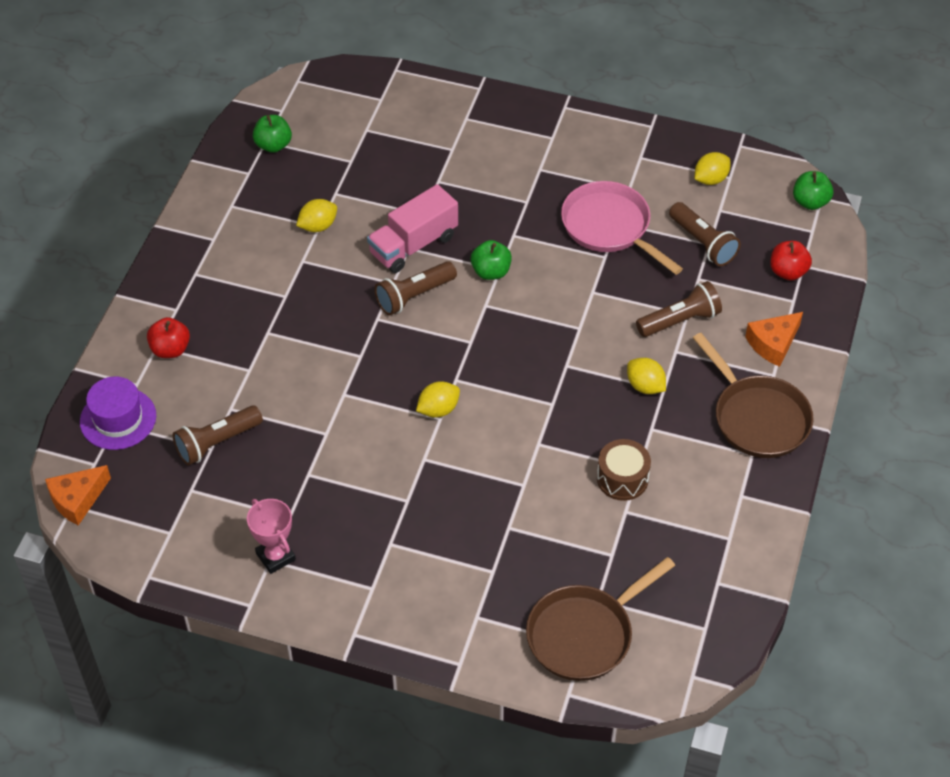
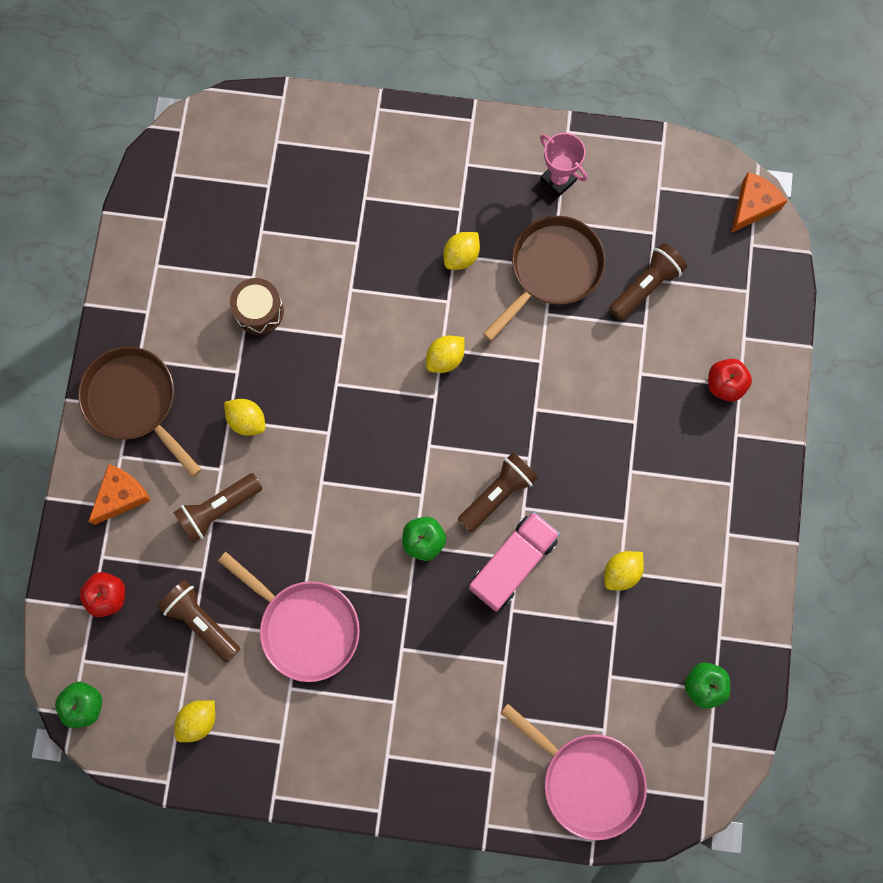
camera: 170 degrees right, 25 degrees up
(118, 419) = (747, 296): purple hat -> none
(390, 103) = (586, 779): none -> pink pan
(400, 498) = (461, 256): none -> yellow lemon
(585, 634) = (275, 152): brown pan -> brown pan (551, 270)

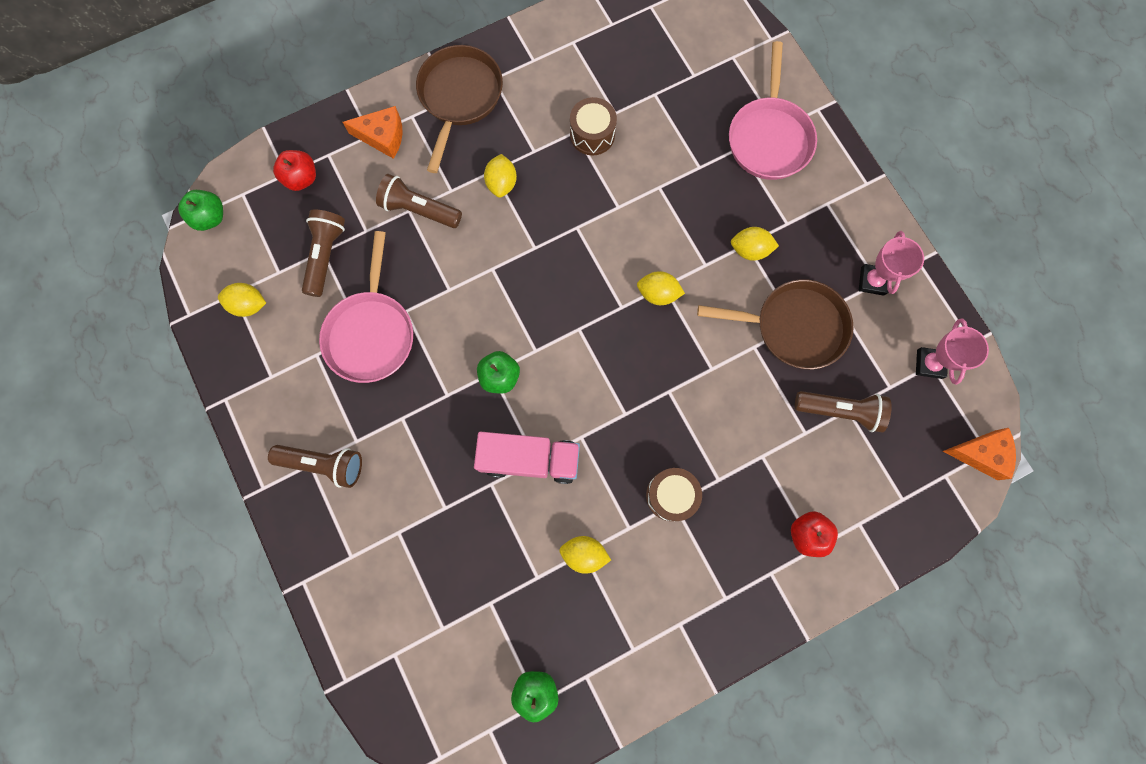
camera: 55 degrees right, 0 degrees up
(497, 494) = (578, 408): brown flashlight -> brown flashlight (324, 464)
(586, 779) = (392, 641): pink pan -> pink pan (769, 137)
(622, 469) = (671, 495): none -> brown drum
(656, 189) = (929, 364): none -> pink trophy

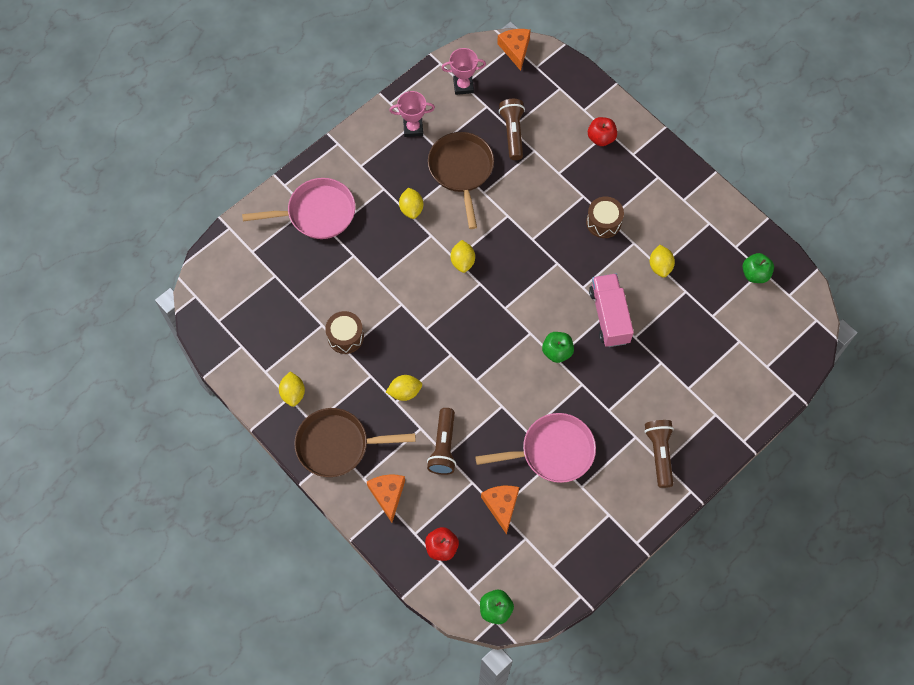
camera: 105 degrees left, 10 degrees down
(249, 305) = (558, 551): yellow lemon -> yellow lemon (293, 393)
(326, 256) = (501, 506): brown flashlight -> orange cheese

